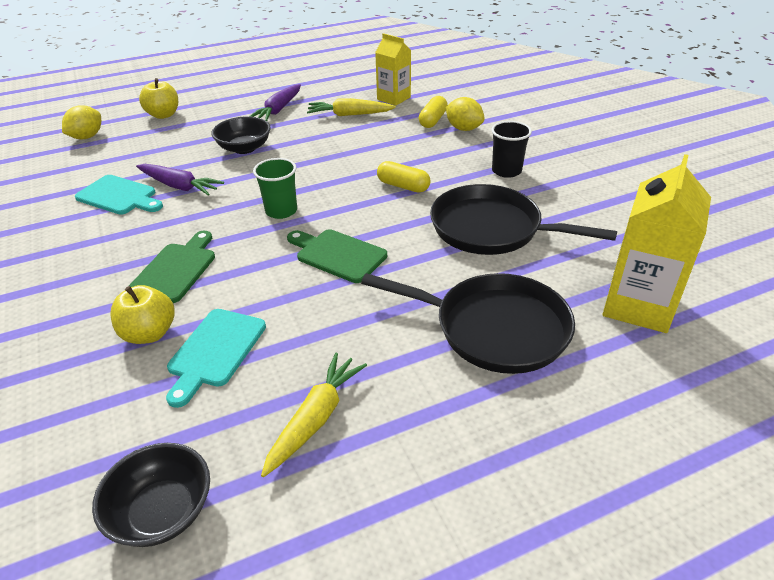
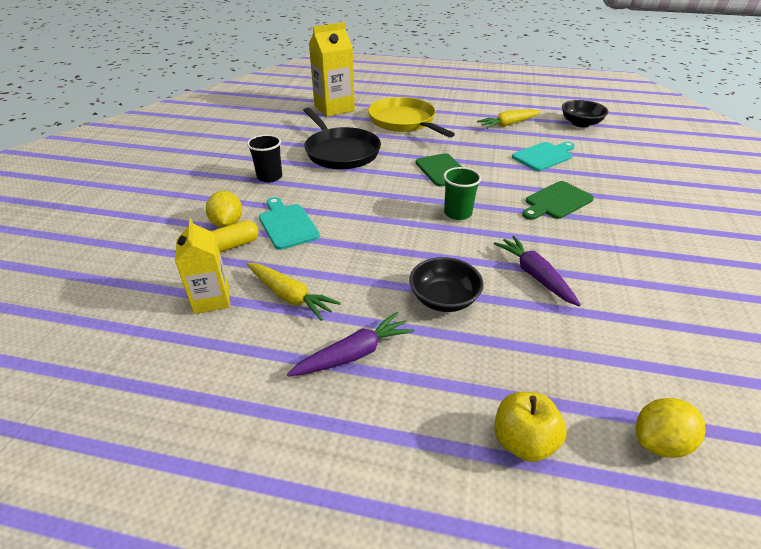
camera: 145 degrees left, 0 degrees up
(119, 196) = (601, 290): turquoise cutting board -> turquoise cutting board (287, 224)
(149, 333) = (580, 174): yellow apple -> none
(403, 186) = (351, 195): yellow capsule -> none
(495, 328) = (404, 121): black pan -> yellow pan

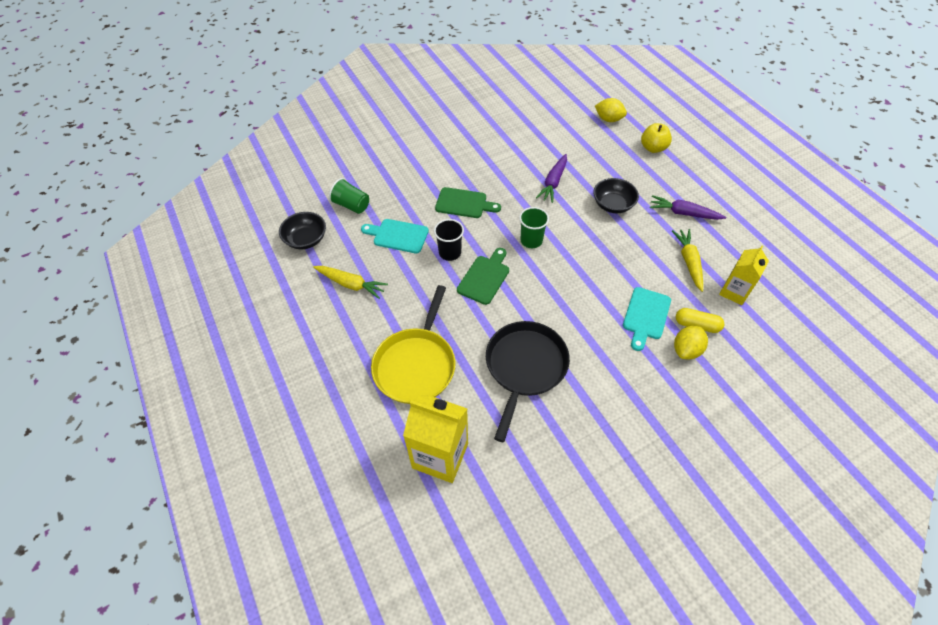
camera: 130 degrees left, 15 degrees up
(269, 177) = (614, 382): black cup -> black cup (450, 253)
(609, 150) = (351, 205): none -> green cup

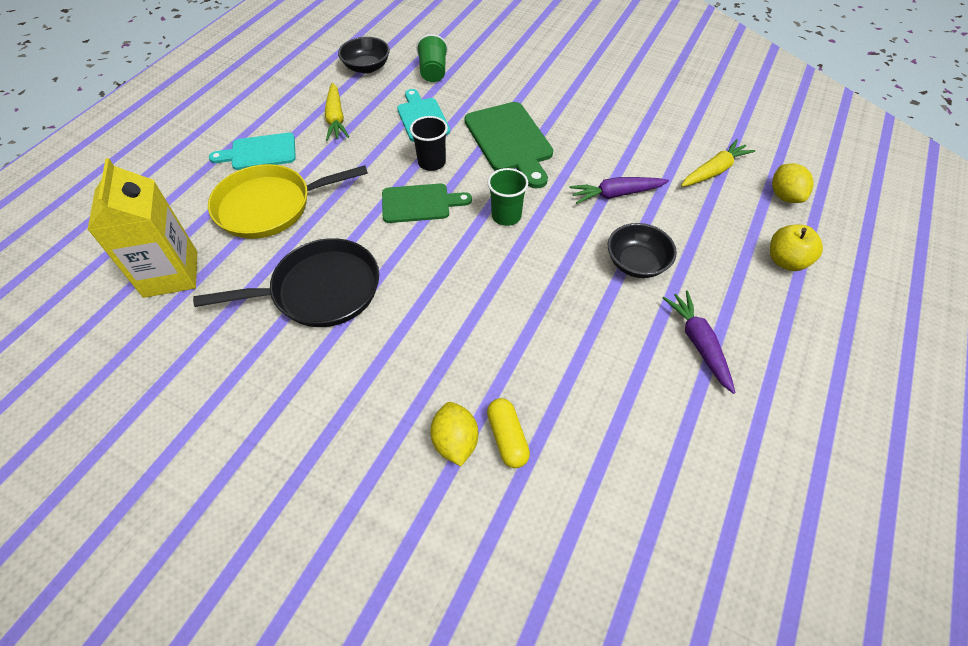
camera: 55 degrees right, 0 degrees up
(464, 203) = (510, 141): green cutting board -> green cutting board, size x1.51
(646, 316) = (479, 373): turquoise cutting board -> turquoise cutting board (260, 152)
(686, 350) = (455, 442): yellow lemon -> yellow lemon turned 75 degrees clockwise
(688, 262) = (612, 385): yellow carrot -> yellow carrot (714, 171)
(734, 292) = (605, 463): yellow carton -> none

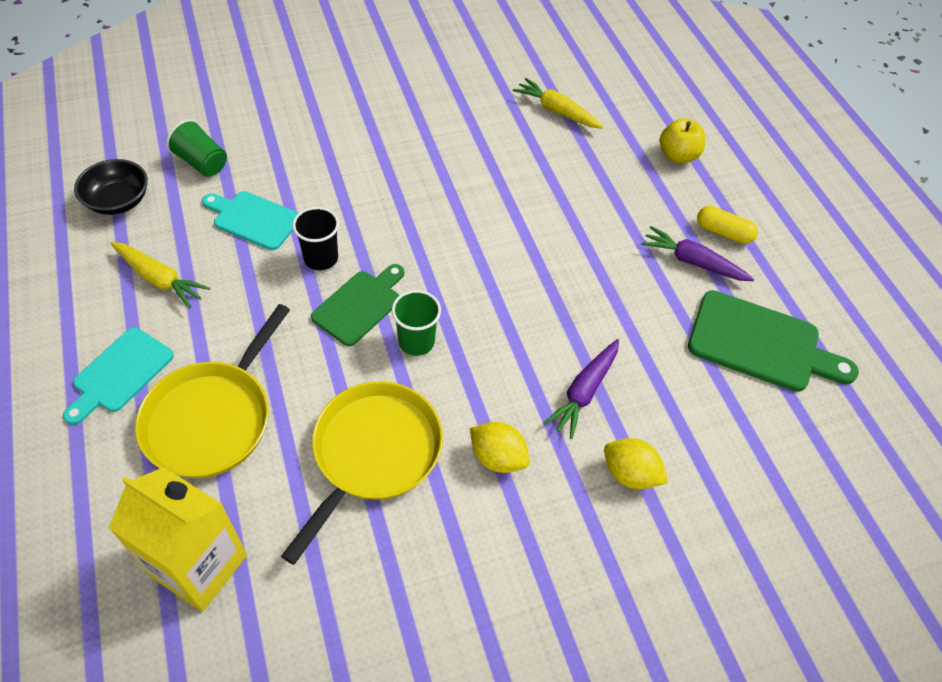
camera: 50 degrees left, 0 degrees up
(321, 290) = (373, 453): black pan -> yellow pan
(506, 216) = (448, 262): green cup -> green cup (416, 341)
(507, 438) = (658, 438): yellow capsule -> yellow capsule (723, 232)
(510, 141) = (367, 189): green cutting board -> green cutting board (760, 343)
(616, 194) = (510, 181): purple carrot -> purple carrot (584, 392)
(636, 263) = (589, 230): black bowl -> none
(714, 171) = (557, 111): yellow carrot -> yellow carrot turned 60 degrees counterclockwise
(784, 196) = (624, 101): yellow lemon -> yellow lemon (497, 457)

